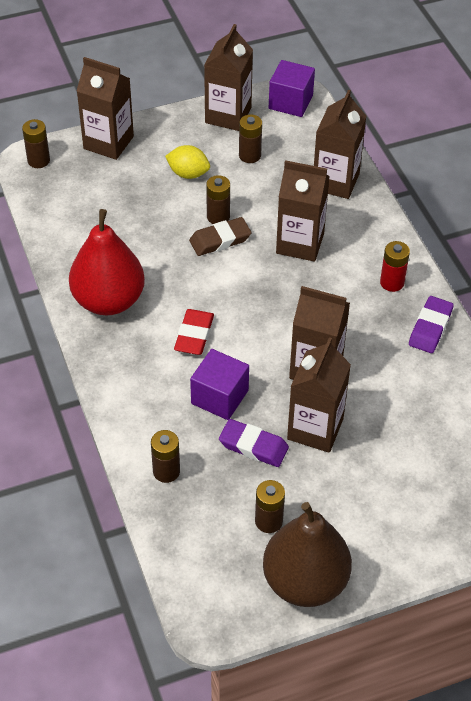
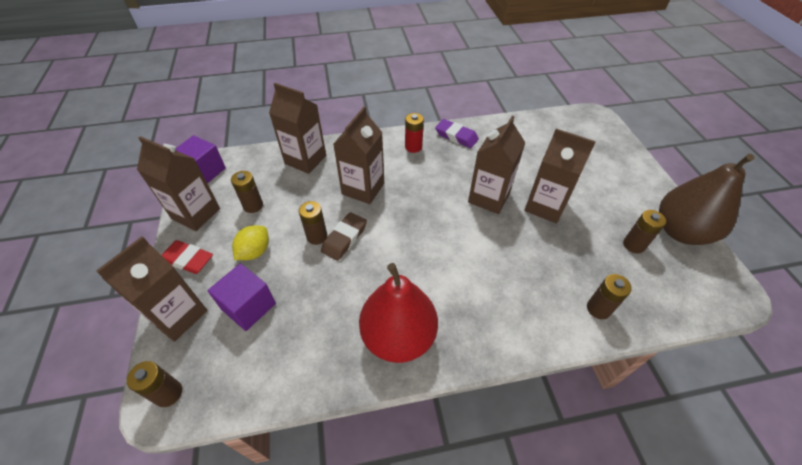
camera: 80 degrees left, 0 degrees up
(194, 335) = (449, 270): red eraser -> red eraser (188, 259)
(219, 397) = (517, 260): purple cube -> purple cube (249, 306)
(220, 240) = (344, 238): brown eraser -> brown eraser turned 45 degrees clockwise
(253, 446) = (565, 245): purple eraser -> none

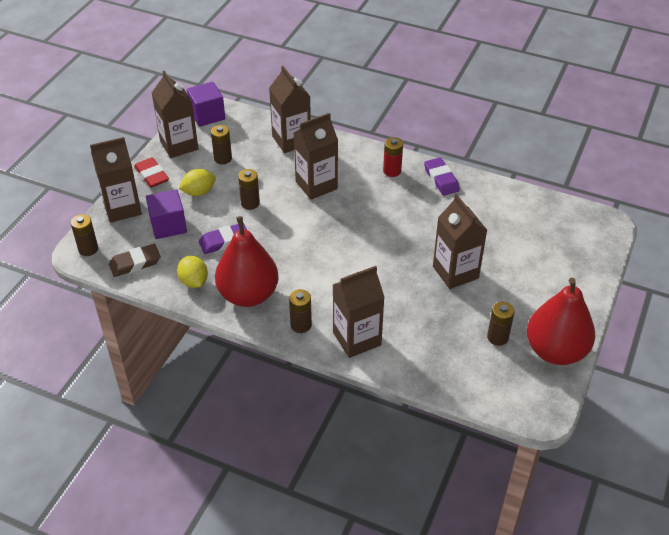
camera: 35 degrees right, 5 degrees down
(324, 290) = (224, 241): none -> purple eraser
(329, 357) = (194, 281): none -> yellow lemon
(344, 238) = (268, 215): brown eraser -> brown eraser (135, 263)
(489, 197) = (413, 242): brown carton -> brown carton (357, 339)
(598, 309) = (411, 358): brown battery -> brown battery (301, 325)
(680, 231) = (555, 351): brown pear -> red pear

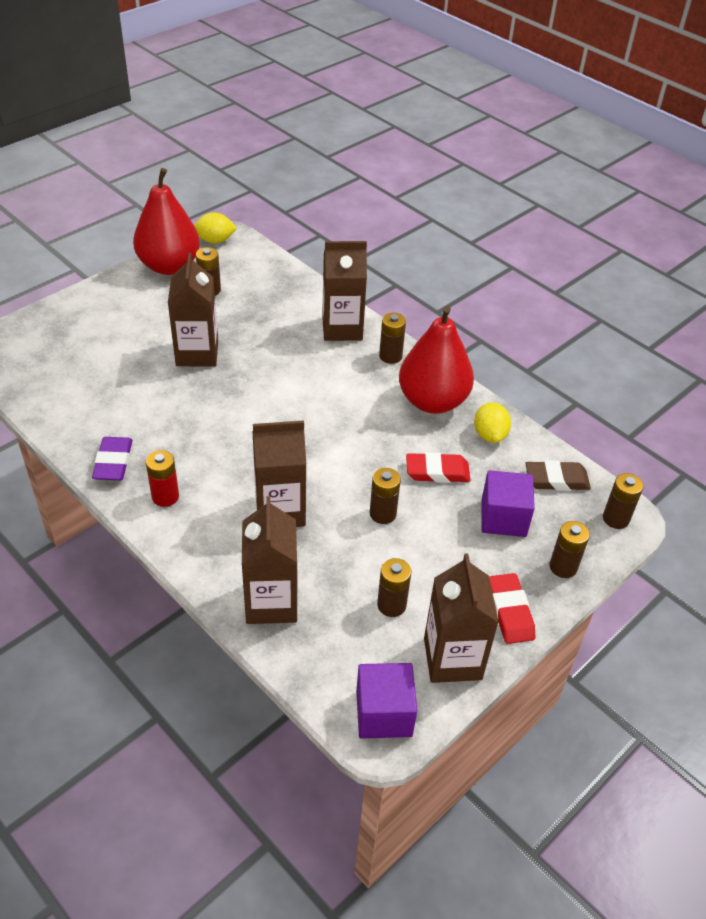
camera: 160 degrees left, 0 degrees up
(122, 208) = (563, 567): brown carton -> brown battery
(199, 192) = (447, 556): yellow lemon -> yellow lemon (215, 240)
(224, 241) = (437, 471): purple eraser -> red eraser

